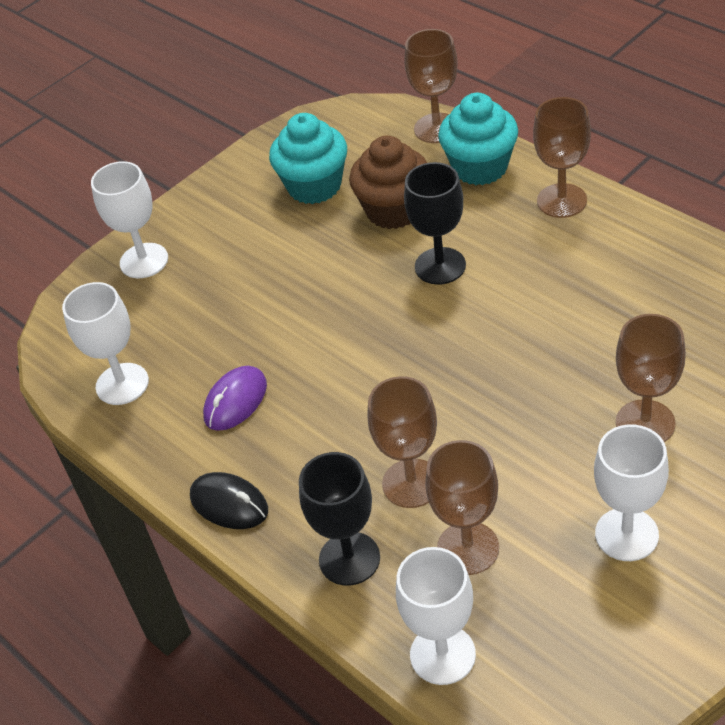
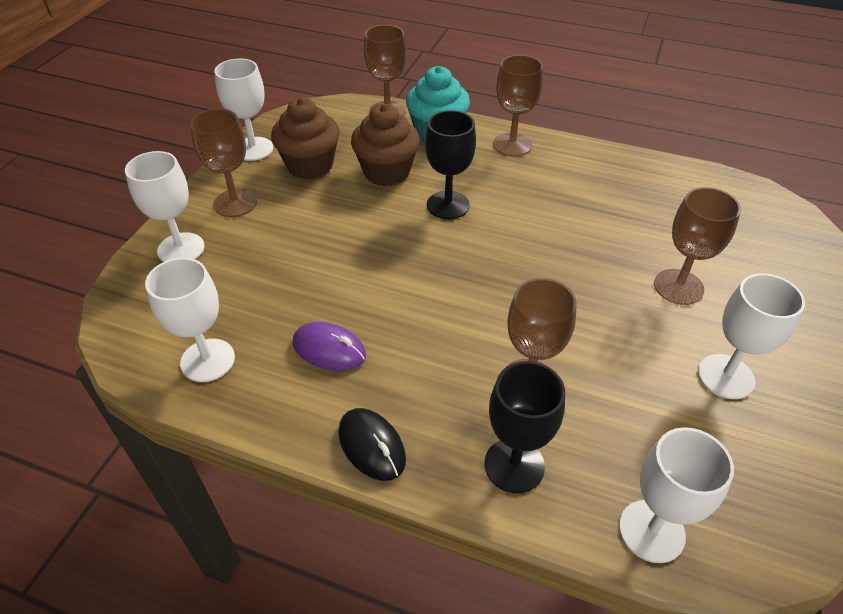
camera: 30 degrees left, 0 degrees up
(229, 504) = (371, 446): black mouse -> black mouse turned 45 degrees clockwise
(235, 401) = (329, 349): purple mouse -> purple mouse turned 75 degrees counterclockwise
(264, 153) = (253, 149): none -> white goblet
(314, 186) = (310, 165): turquoise cupcake -> brown cupcake
(468, 548) = (610, 424): brown goblet -> brown goblet (235, 203)

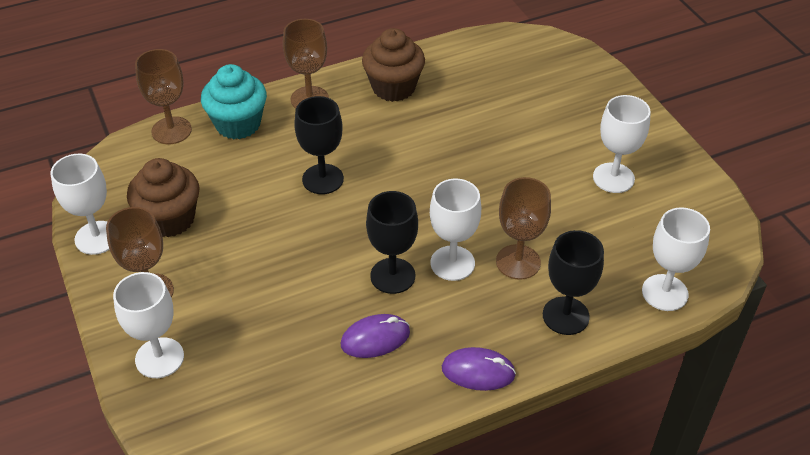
camera: 45 degrees left, 0 degrees up
(207, 360) = (302, 411): white goblet -> white goblet (452, 263)
(371, 446) = (478, 371): black mouse -> purple mouse
(386, 172) = (241, 183): brown cupcake -> brown cupcake (393, 87)
(406, 312) = (392, 276): none -> black goblet
(678, 287) = (533, 138): brown goblet -> none

